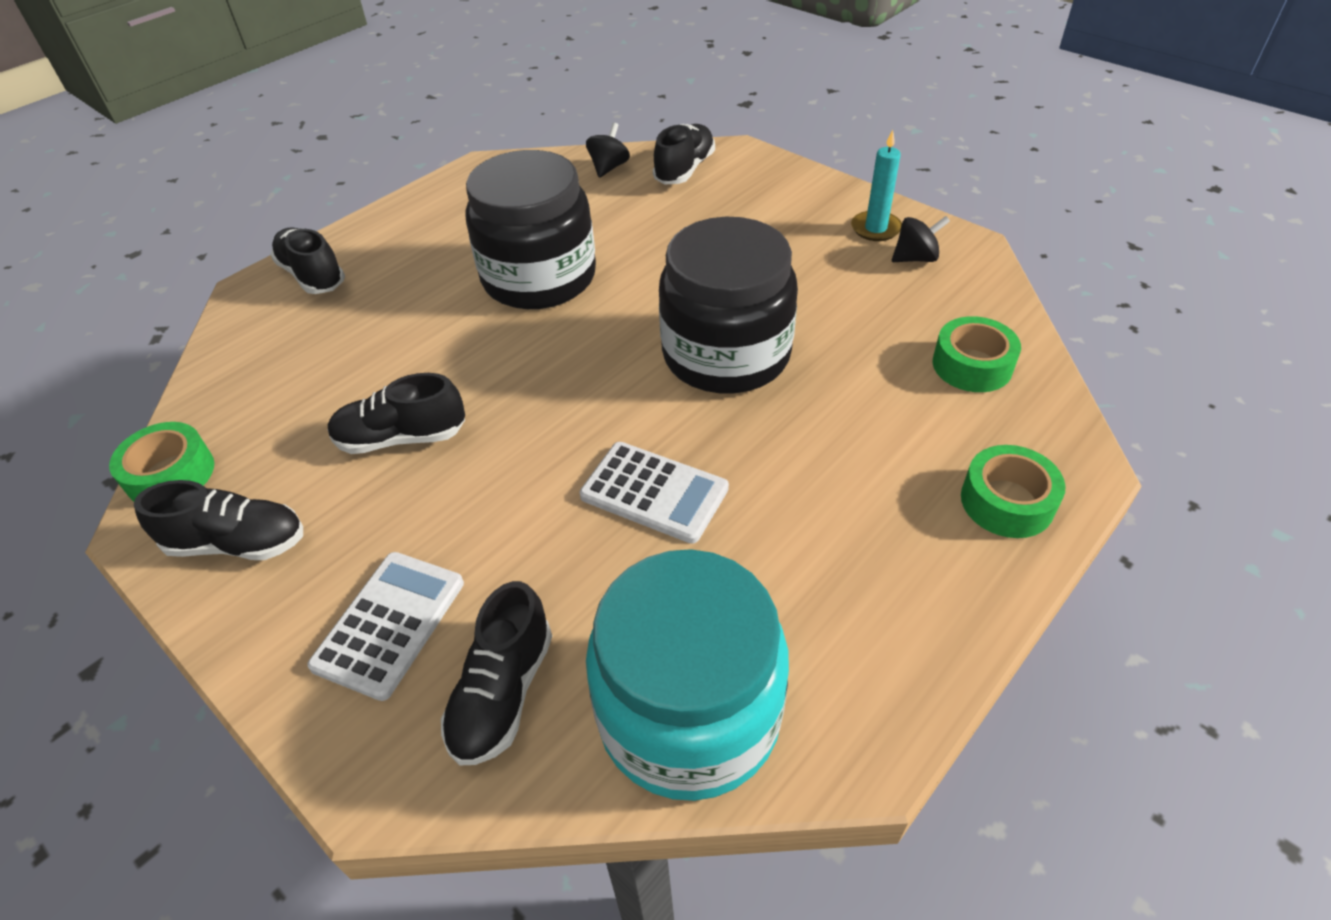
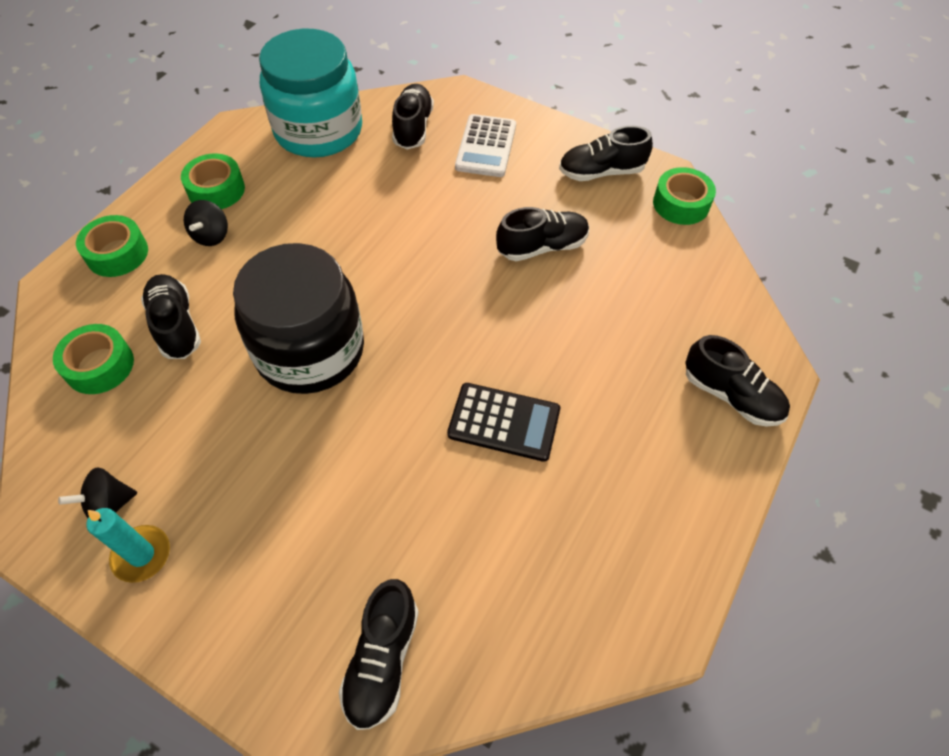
camera: 165 degrees right, 10 degrees up
(539, 278) = (504, 422): black jar -> black calculator
(609, 167) = (488, 650): black spinning top -> black spinning top (211, 236)
(654, 492) = (353, 231): white calculator -> none
(875, 597) = (216, 190): none -> green tape
(891, 397) = (176, 325): none -> black shoe

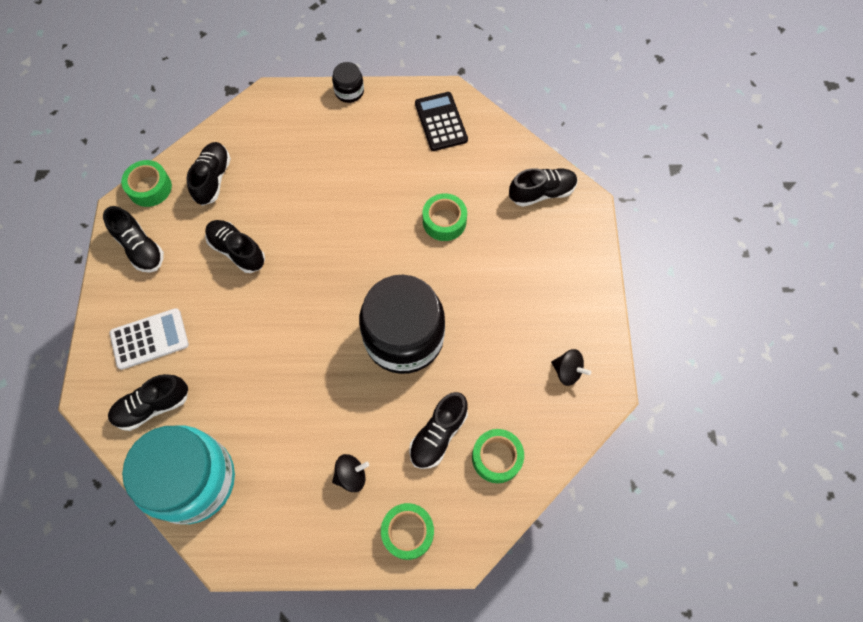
camera: 120 degrees left, 10 degrees up
(142, 555) = (577, 332): turquoise candle -> none
(216, 190) = (304, 510): green tape -> green tape (444, 221)
(504, 422) = (385, 206): black calculator -> black calculator (441, 122)
(731, 395) = (299, 110): black shoe -> black shoe (213, 179)
(739, 477) = (349, 91): none -> black jar

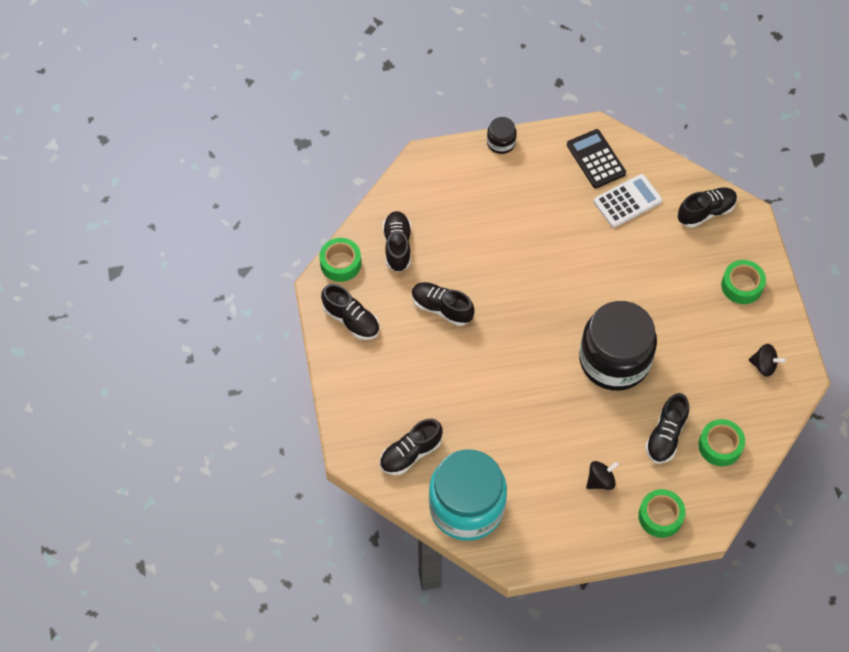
camera: 10 degrees left, 5 degrees down
(149, 339) = (388, 398): white calculator -> white calculator (627, 201)
(444, 221) = (623, 252): green tape -> green tape (741, 285)

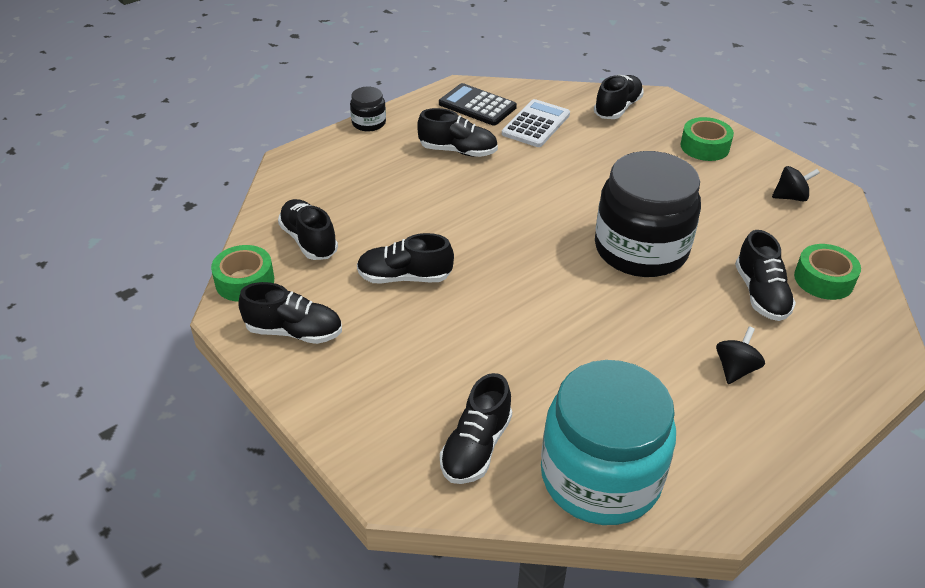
camera: 30 degrees left, 20 degrees down
(549, 204) = (458, 151): none -> black shoe
(660, 516) = (836, 375): green tape -> none

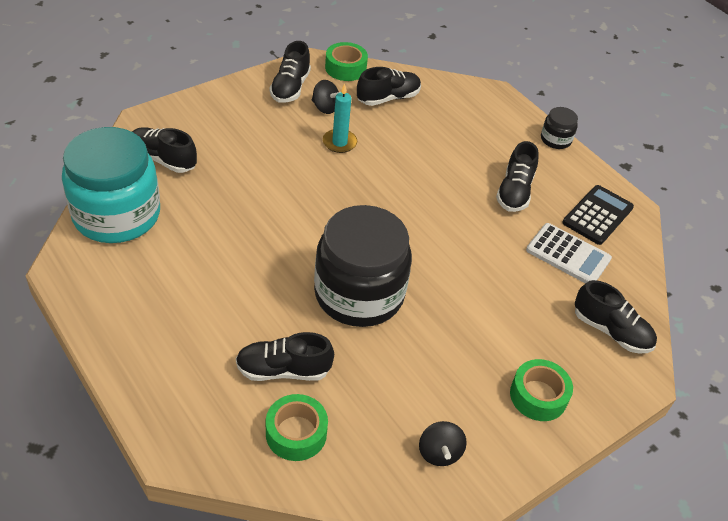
camera: 90 degrees right, 5 degrees up
(404, 277) = (339, 142): black shoe -> turquoise candle
(735, 369) = (194, 321): black spinning top -> black spinning top (325, 108)

